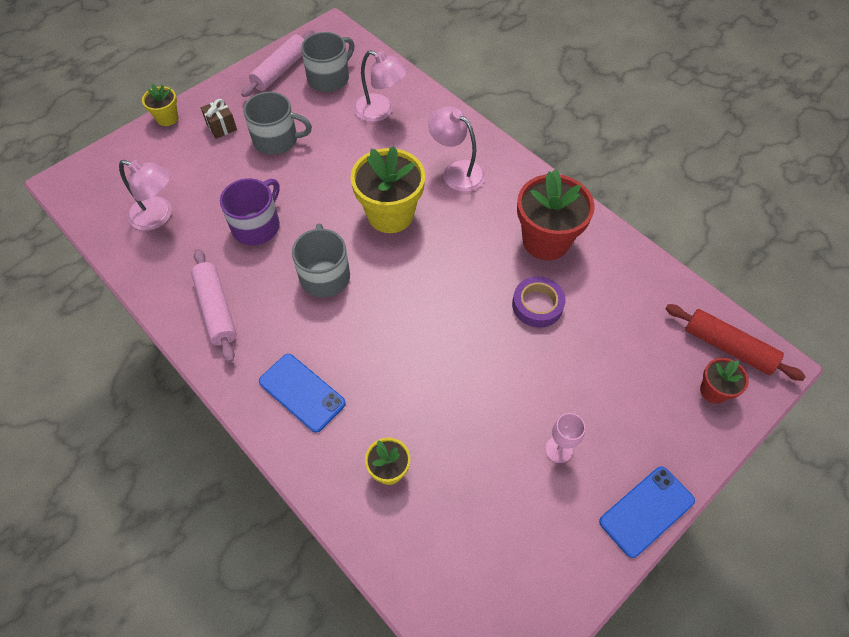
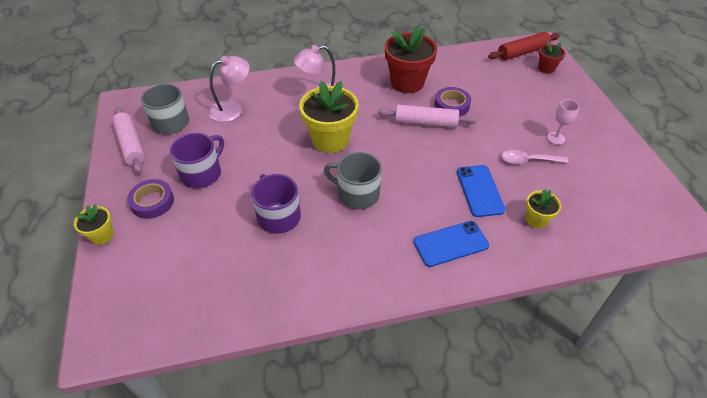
camera: 60 degrees left, 10 degrees down
(158, 216) = (211, 279): pink lamp -> none
(216, 309) = (341, 270): pink rolling pin -> pink rolling pin (425, 122)
(221, 127) = (152, 202): brown gift -> purple tape
(276, 139) = (202, 173): grey mug -> purple mug
(490, 429) = (528, 160): none -> pink spoon
(646, 511) = (607, 122): blue phone -> blue phone (479, 190)

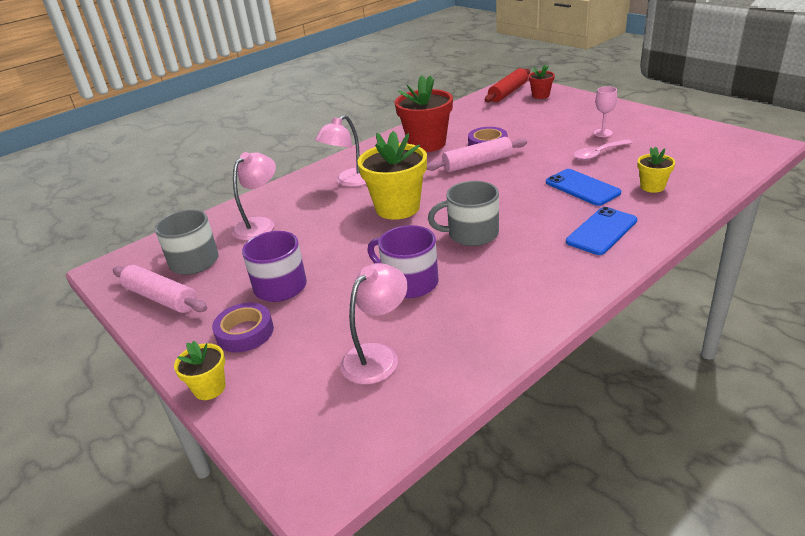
camera: 25 degrees left, 15 degrees down
(207, 268) = (377, 356): none -> pink lamp

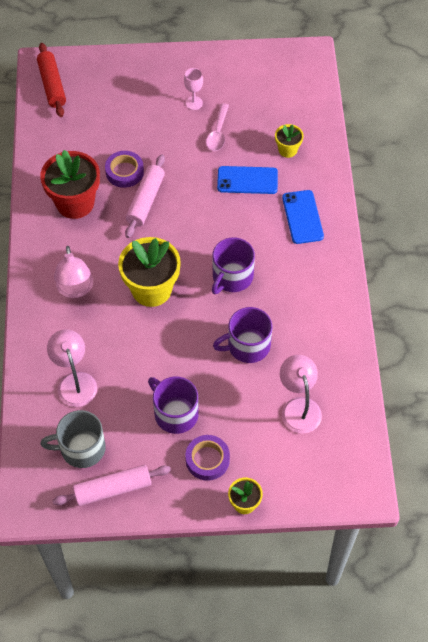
camera: 55 degrees left, 25 degrees up
(471, 234) = (232, 277): grey mug -> purple mug
(540, 95) = (87, 74): red flower pot -> none

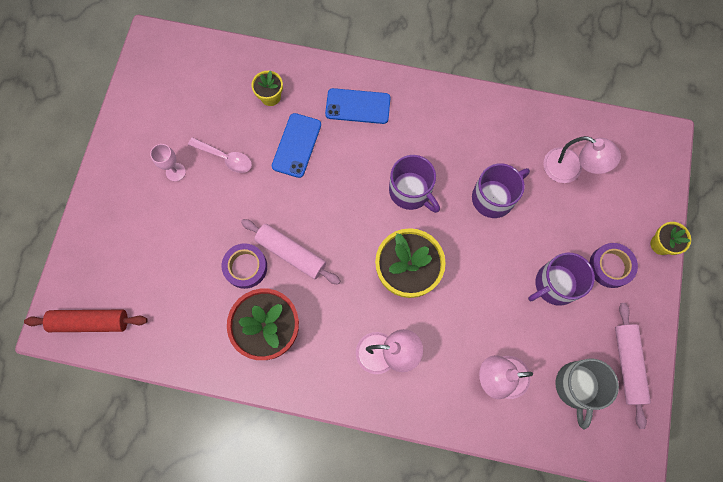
camera: 75 degrees left, 15 degrees up
(247, 345) = (494, 197): purple mug -> purple mug turned 120 degrees counterclockwise
(299, 407) = (570, 169): pink lamp -> pink lamp turned 150 degrees counterclockwise

